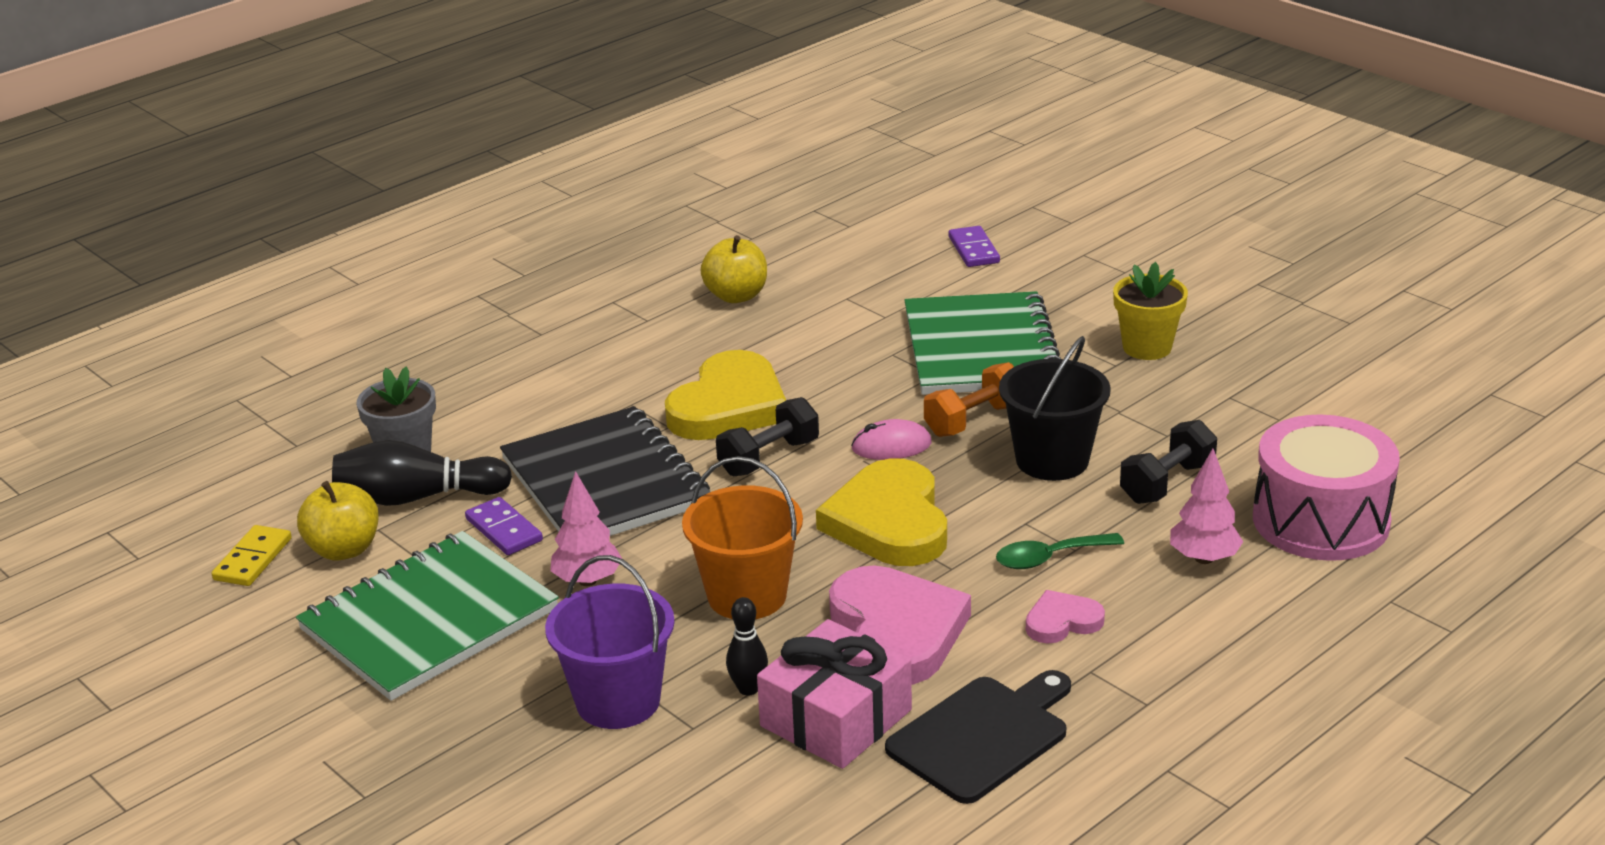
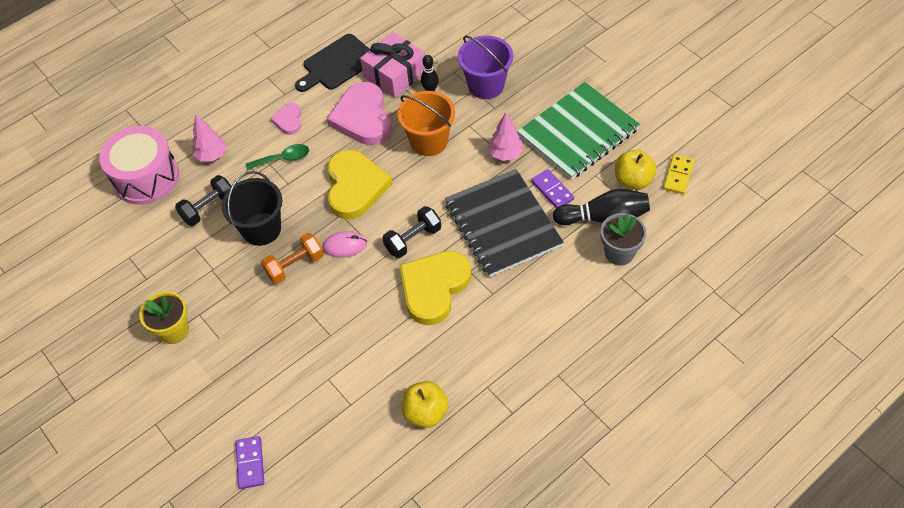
camera: 175 degrees left, 25 degrees up
(981, 349) = (274, 336): green notebook -> none
(1062, 621) = (288, 120): pink heart -> pink heart turned 105 degrees clockwise

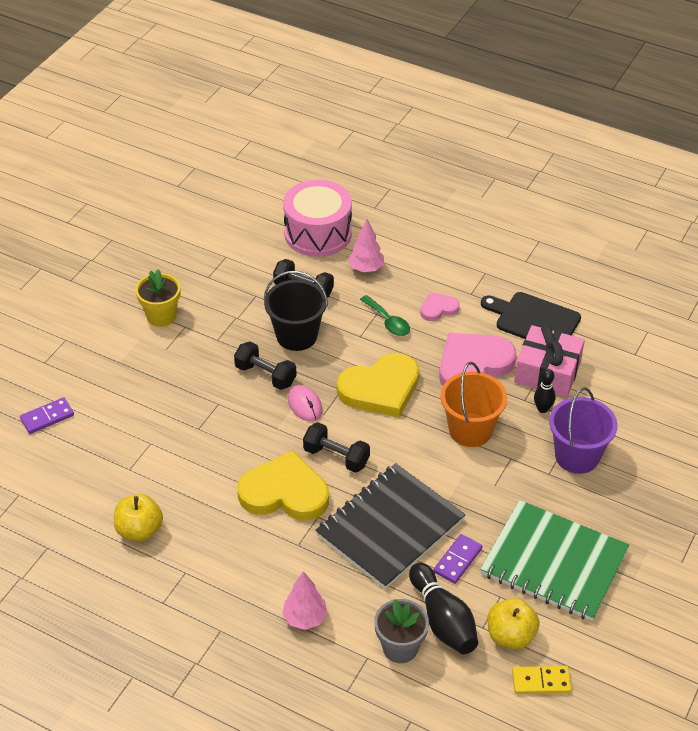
camera: 65 degrees right, 10 degrees down
(295, 265) = (265, 375): orange dumbbell -> black dumbbell
(505, 154) = (487, 502): pink tree -> pink tree (305, 618)

